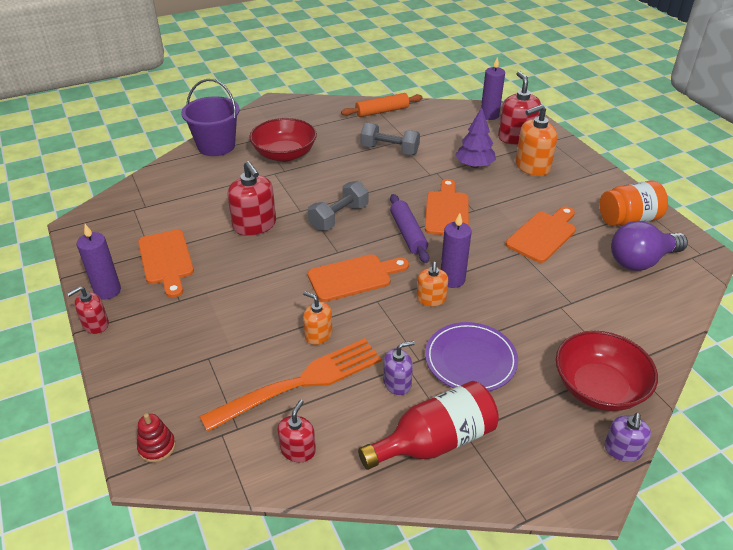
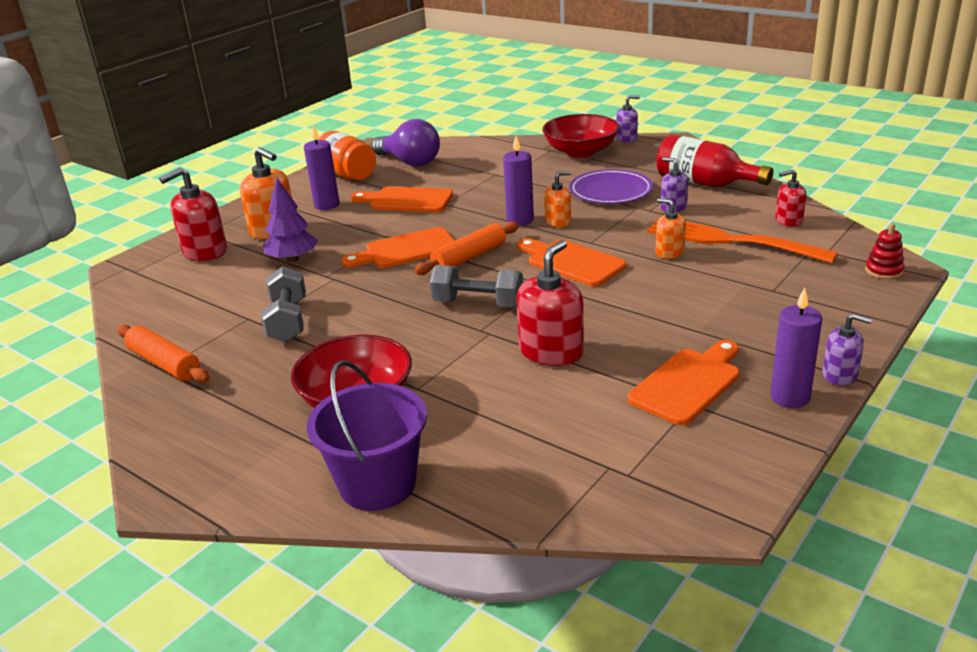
camera: 115 degrees left, 10 degrees down
(95, 324) = (840, 375): red soap dispenser -> purple soap dispenser
(318, 335) = (669, 252): orange soap dispenser -> orange soap dispenser turned 120 degrees clockwise
(408, 234) = (469, 257): purple rolling pin -> orange rolling pin
(489, 115) = (146, 281): purple candle -> purple candle (327, 205)

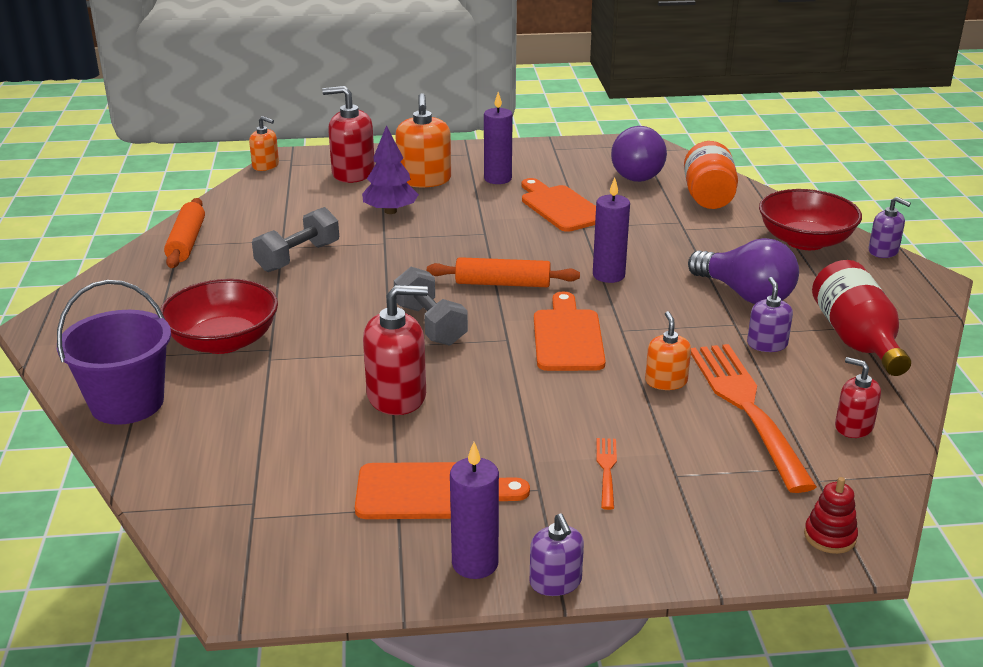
camera: 45 degrees right, 0 degrees up
(347, 175) = (564, 160): orange jar -> orange jar (708, 197)
(406, 250) = (474, 249): orange cutting board -> none
(558, 221) = (636, 295): orange soap dispenser -> orange soap dispenser (266, 165)
(610, 191) = (745, 294): purple plate -> purple light bulb
(741, 310) = (607, 470): none -> orange fork

